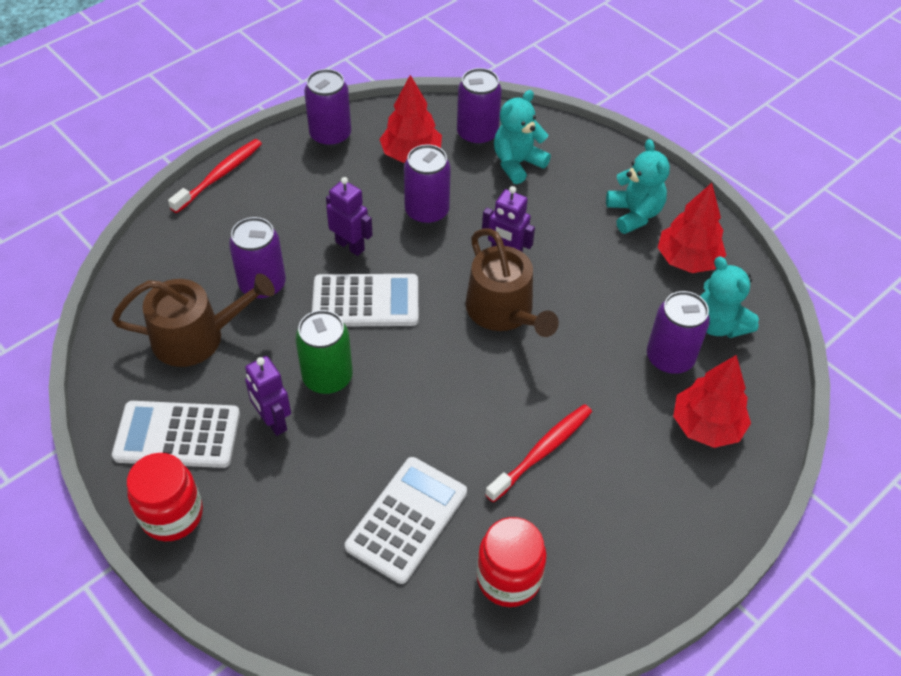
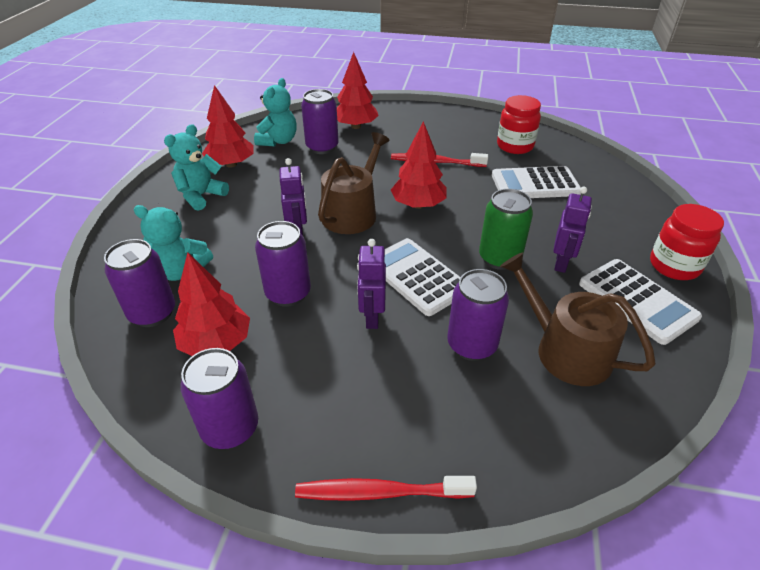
camera: 125 degrees left, 10 degrees down
(469, 373) = (418, 205): none -> red tree

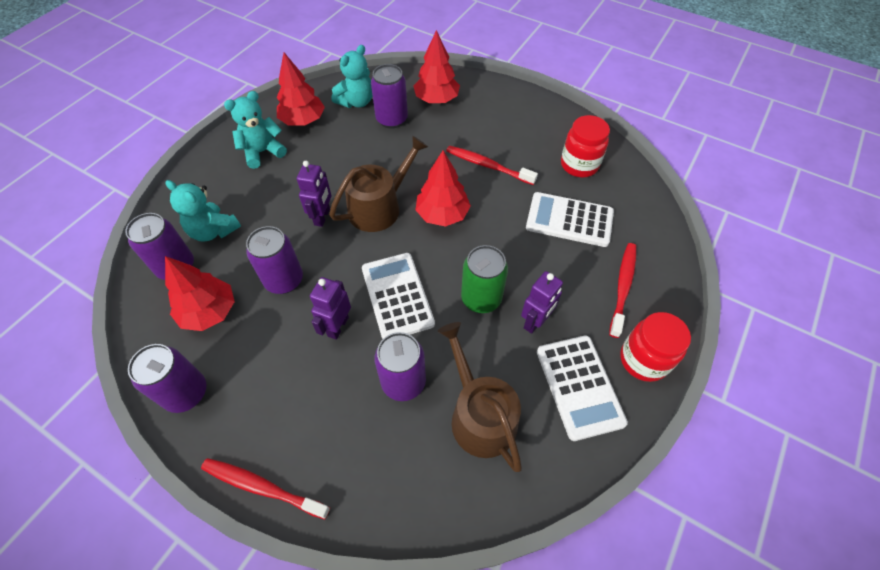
camera: 20 degrees right, 15 degrees up
(616, 219) = (623, 287): none -> red toothbrush

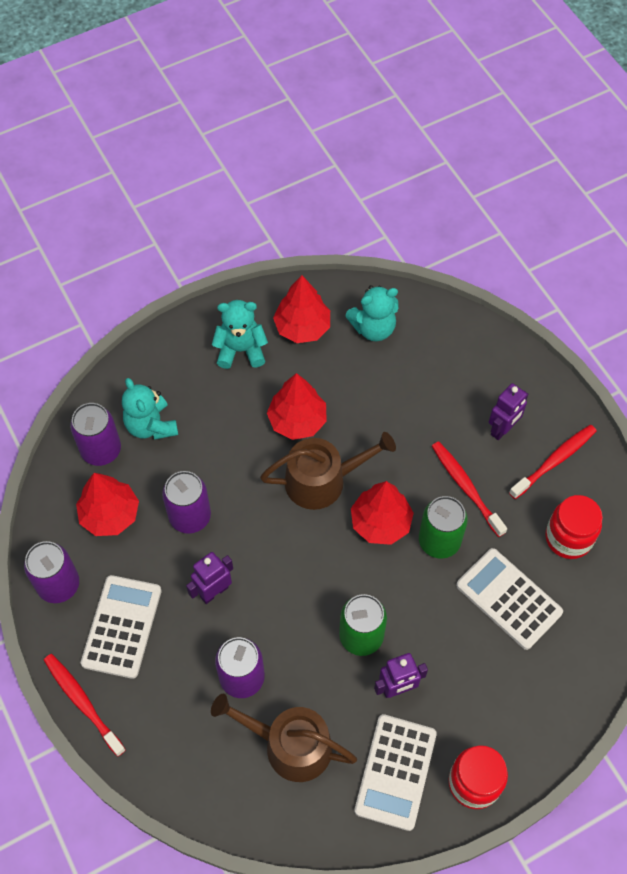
camera: 30 degrees right, 5 degrees up
(322, 217) = (260, 463): purple robot -> purple robot (502, 429)
(392, 119) = (398, 372): purple can -> none
(397, 296) = (284, 590): white calculator -> white calculator (122, 626)
(436, 99) = (465, 368): red tree -> red tree (297, 421)
(479, 415) = (290, 745): brown watering can -> brown watering can turned 75 degrees counterclockwise
(493, 207) = (439, 541): none -> green can
(623, 287) = (509, 702): red toothbrush -> red toothbrush (554, 461)

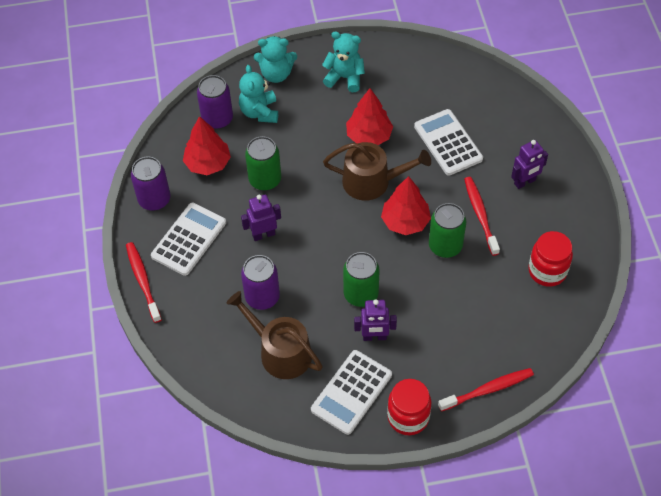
camera: 20 degrees right, 5 degrees down
(190, 516) = (265, 180): purple can -> green can
(302, 327) = (397, 73): red tree -> none
(373, 328) = (451, 87): turquoise teddy bear -> turquoise teddy bear (276, 74)
(508, 599) = (483, 300): white calculator -> white calculator (448, 143)
(554, 461) = (557, 215): red toothbrush -> red toothbrush (488, 390)

